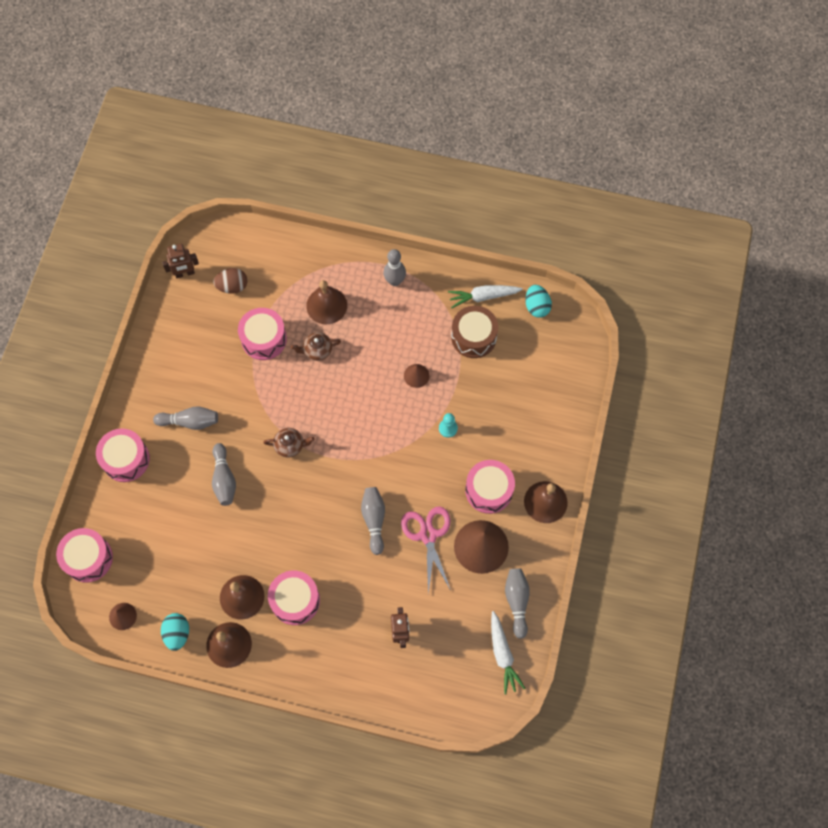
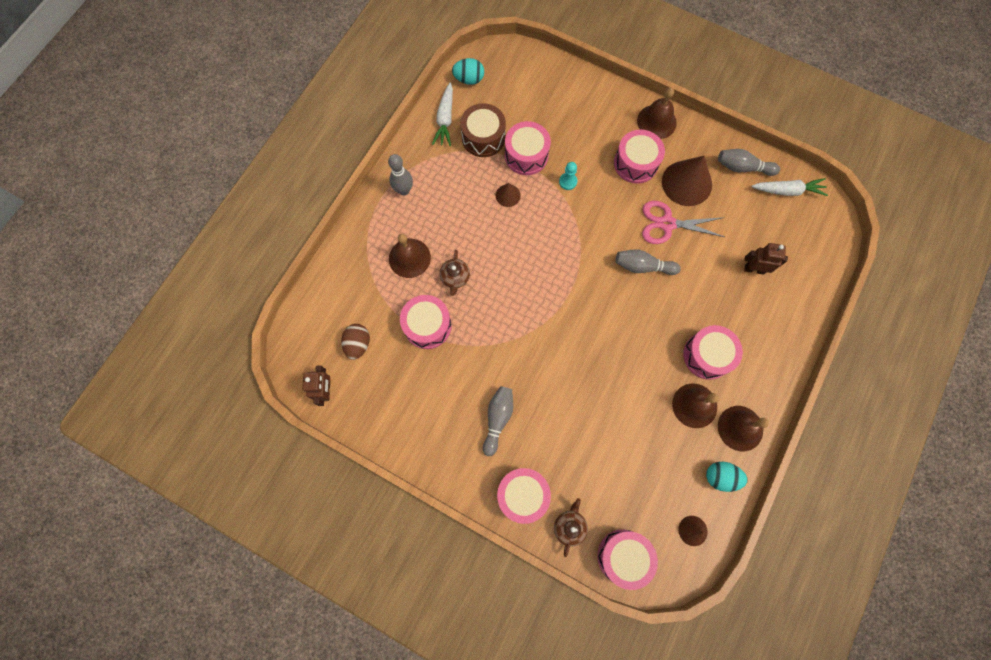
camera: 75 degrees left, 5 degrees up
(224, 479) = (569, 397): grey bowling pin -> none
(290, 445) = (549, 325): brown teapot -> brown teapot (569, 526)
(466, 382) = (526, 155): none -> pink drum

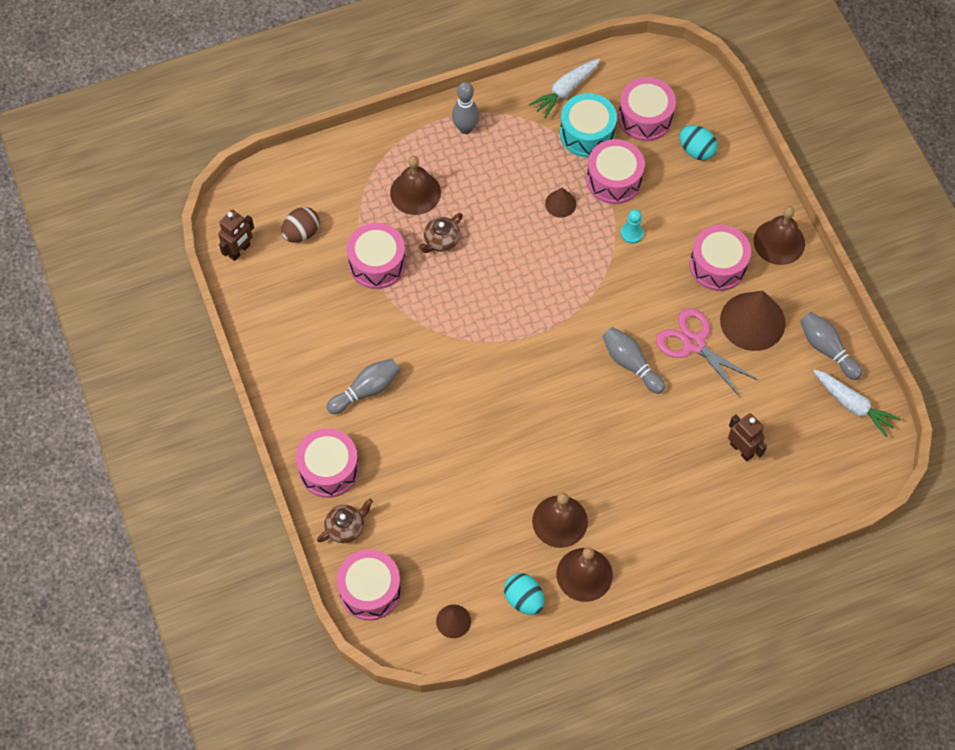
camera: 40 degrees right, 10 degrees down
(469, 79) = (624, 69): turquoise egg -> turquoise egg (696, 150)
(483, 137) = (587, 134): brown drum -> turquoise drum
(707, 355) = (615, 489): pink drum -> pink drum (645, 118)

